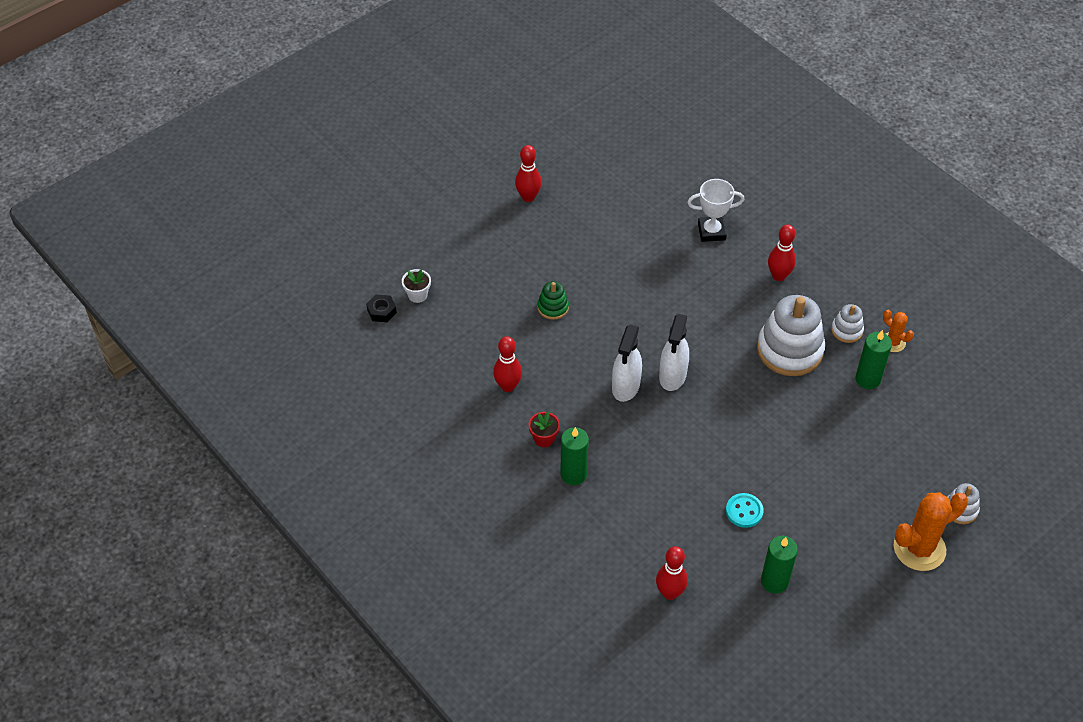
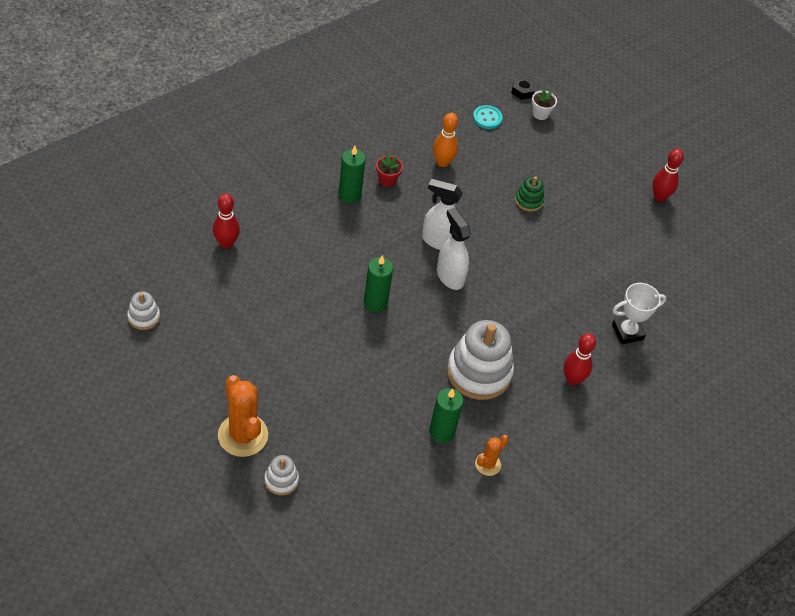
camera: 85 degrees right, 0 degrees up
(508, 386) = (442, 162): red bowling pin -> orange bowling pin
(672, 376) = (450, 276): white spray bottle -> white spray bottle turned 45 degrees clockwise
(711, 231) = (627, 332): white trophy -> white trophy turned 75 degrees clockwise
(744, 511) = (299, 306): turquoise button -> turquoise button (487, 118)
(774, 581) = (225, 317): green candle -> green candle (375, 302)
(847, 330) = (503, 426): white stacking toy -> white stacking toy (144, 317)

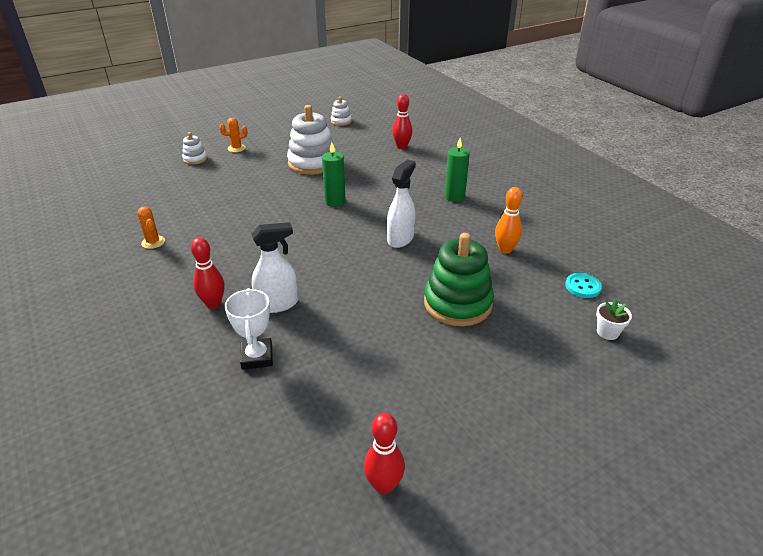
camera: 105 degrees right, 15 degrees down
(243, 435) = (236, 148): orange cactus -> orange cactus, size x0.53
(387, 180) = (475, 216): red flower pot -> none
(441, 432) = (196, 222): green candle -> none
(450, 276) = (357, 241): white spray bottle -> white spray bottle (278, 304)
(479, 372) = (245, 247): white stacking toy -> white stacking toy (312, 163)
(522, 91) = (644, 321): black nut -> none
(529, 201) = (457, 303): green stacking toy -> green stacking toy, size x2.07
(659, 197) = (477, 435): red bowling pin -> red bowling pin (384, 485)

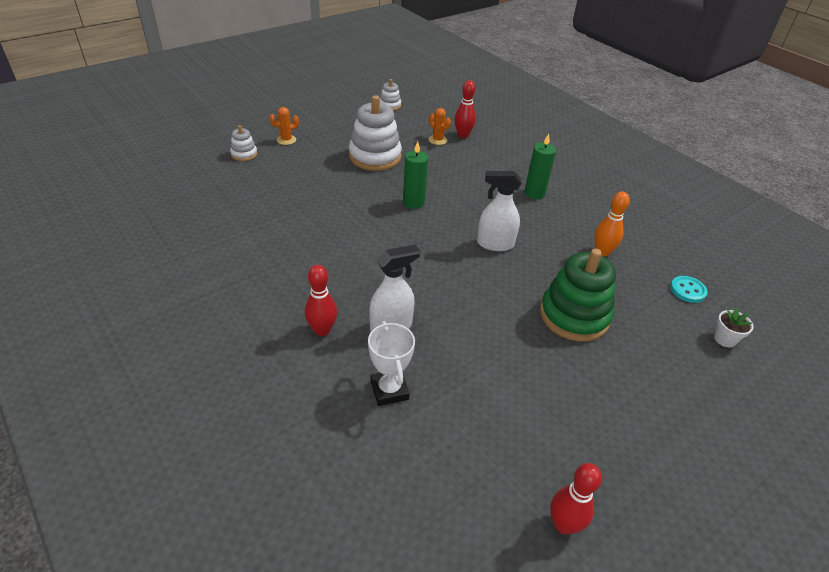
camera: 10 degrees left, 5 degrees up
(153, 242) = (230, 259): orange cactus -> orange cactus (437, 140)
(400, 239) = (495, 244): white spray bottle -> white spray bottle turned 105 degrees counterclockwise

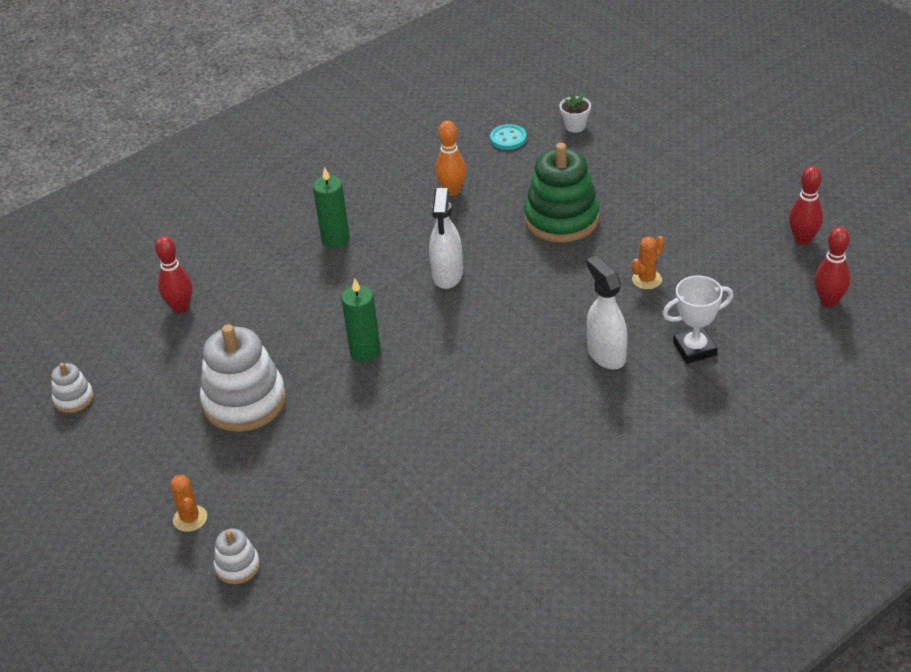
camera: 85 degrees left, 0 degrees up
(322, 330) = (623, 410): red bowling pin -> red bowling pin (829, 301)
(437, 140) = (194, 334): orange cactus -> orange cactus (647, 280)

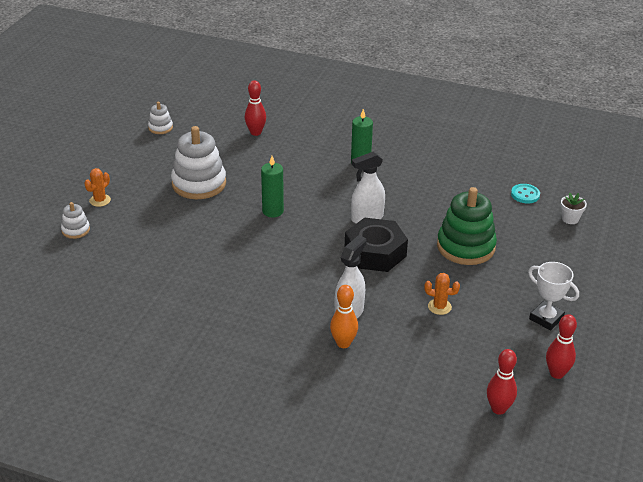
camera: 55 degrees right, 5 degrees down
(452, 191) = (448, 191): orange bowling pin -> orange bowling pin (343, 343)
(516, 293) = (375, 252): none -> black nut
(694, 349) = (388, 353): white trophy -> white trophy (546, 318)

